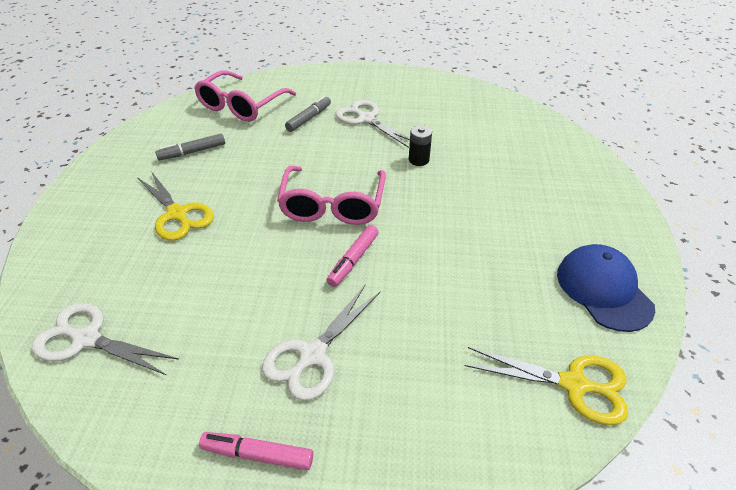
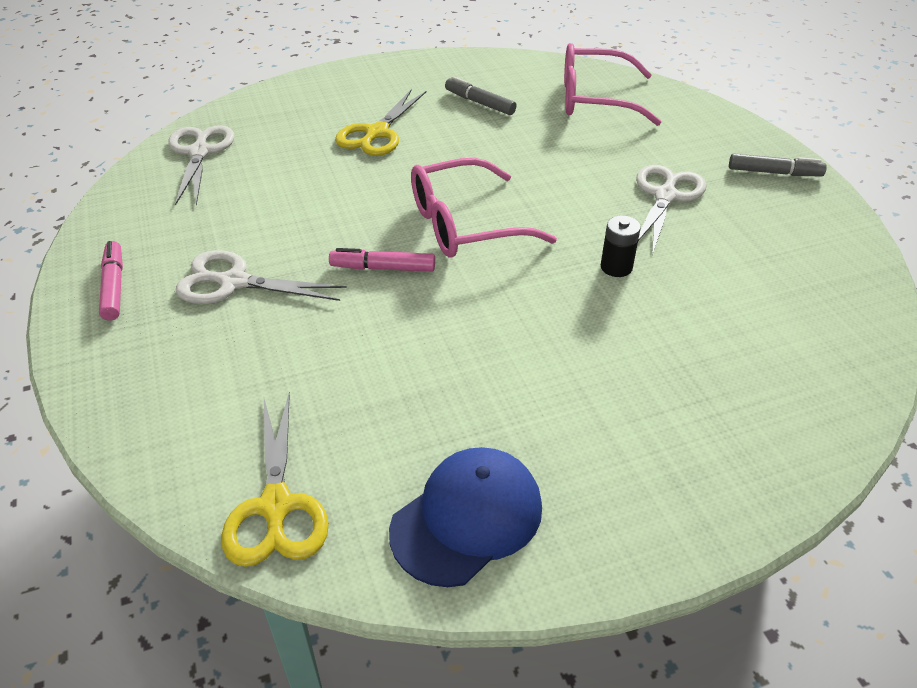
camera: 65 degrees right, 0 degrees up
(309, 118) = (619, 152): grey marker -> grey marker (774, 173)

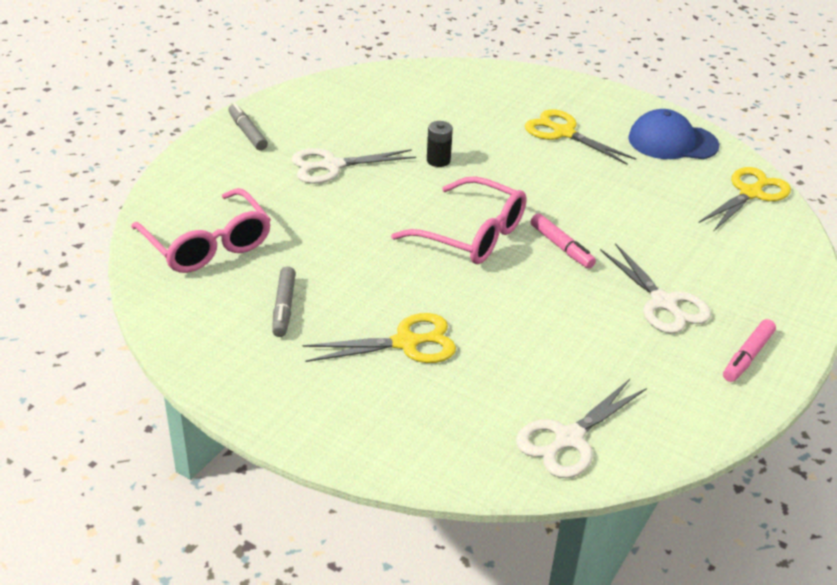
camera: 130 degrees left, 5 degrees down
(590, 409) = (563, 133): none -> yellow scissors

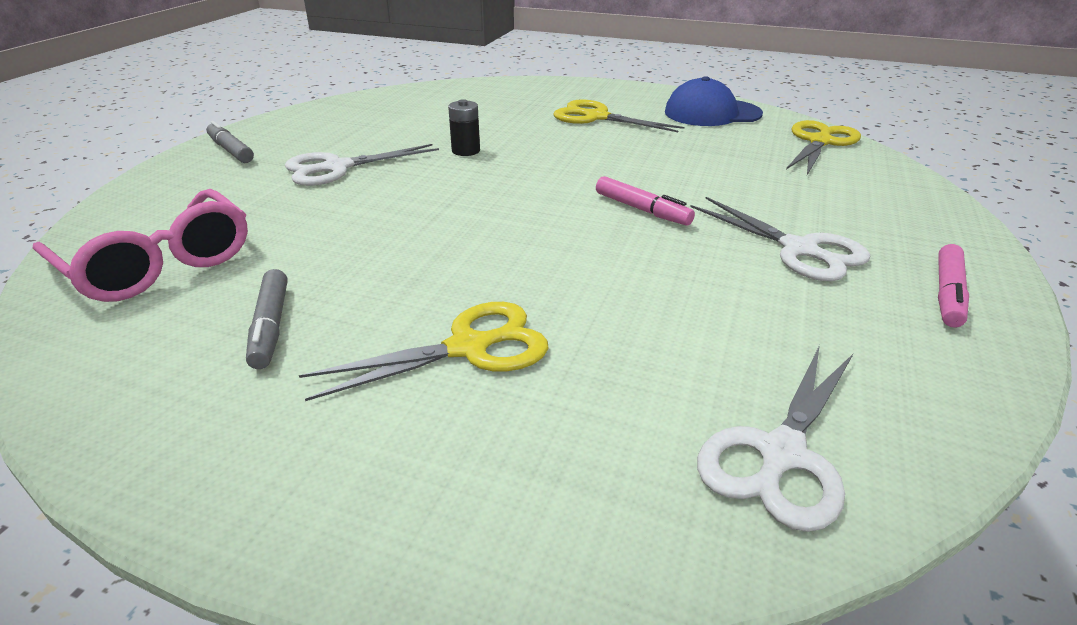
camera: 10 degrees left, 5 degrees down
(471, 235) = (526, 211): pink glasses -> none

